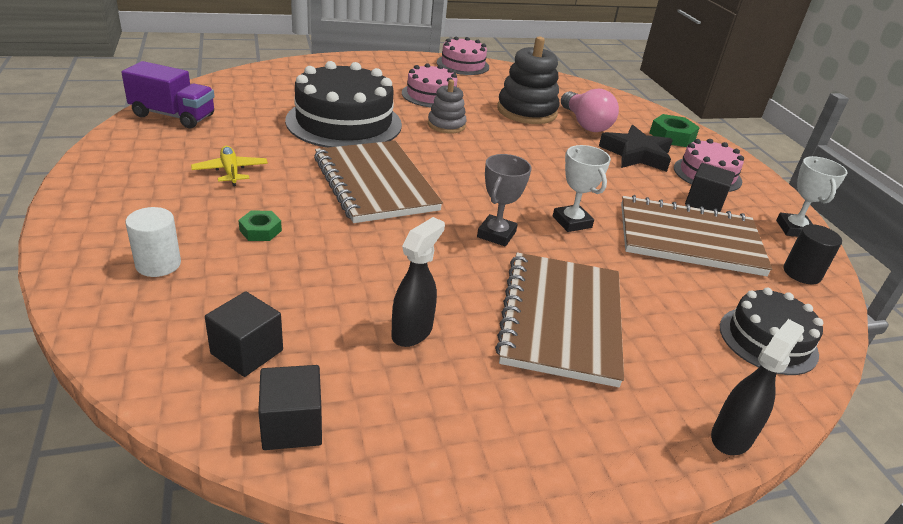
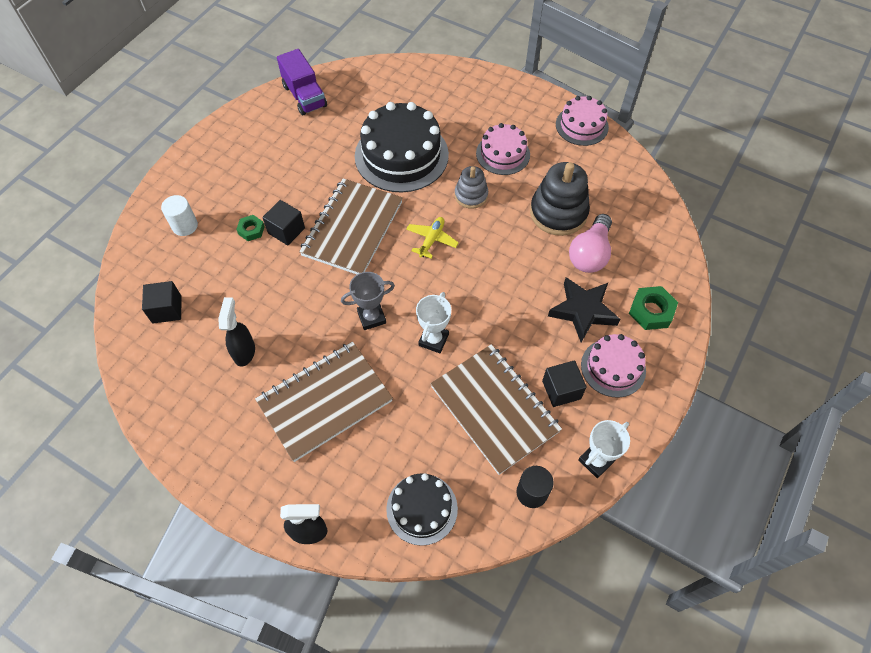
camera: 50 degrees right, 25 degrees up
(230, 171) = (285, 169): yellow plane -> yellow plane (431, 240)
(292, 425) = (144, 363): black cube -> black cube (286, 230)
(412, 332) = (244, 352): black spray bottle -> black spray bottle turned 75 degrees counterclockwise

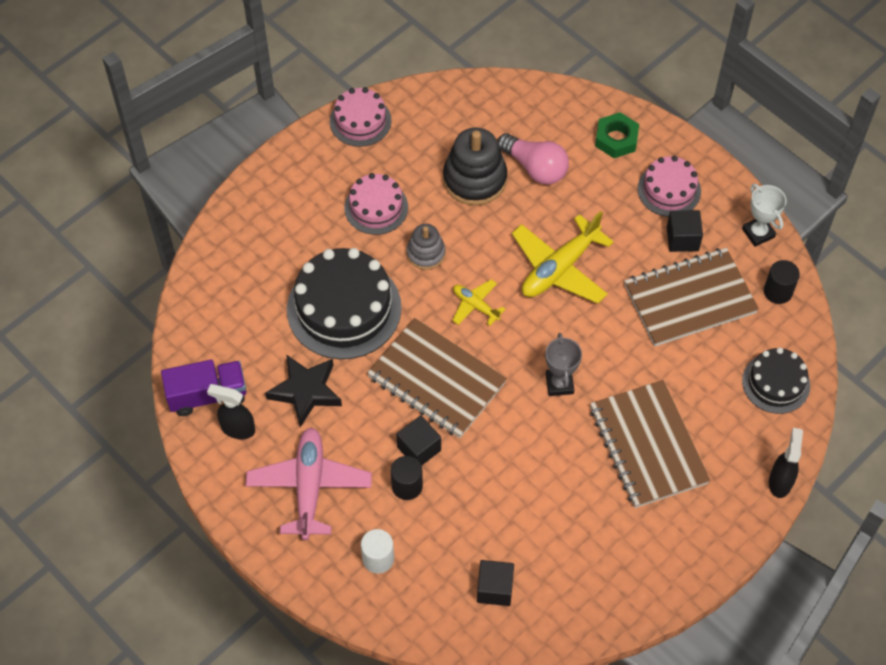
camera: 75 degrees left, 0 degrees up
(240, 170) = (309, 487): none -> pink plane
(244, 352) = (570, 514): black spray bottle -> black spray bottle (237, 429)
(251, 230) = (407, 486): green nut -> black cylinder
(433, 340) = (601, 333): white trophy -> none
(491, 294) = (559, 268): none -> yellow plane
(583, 311) = (601, 195): black star -> black star (306, 391)

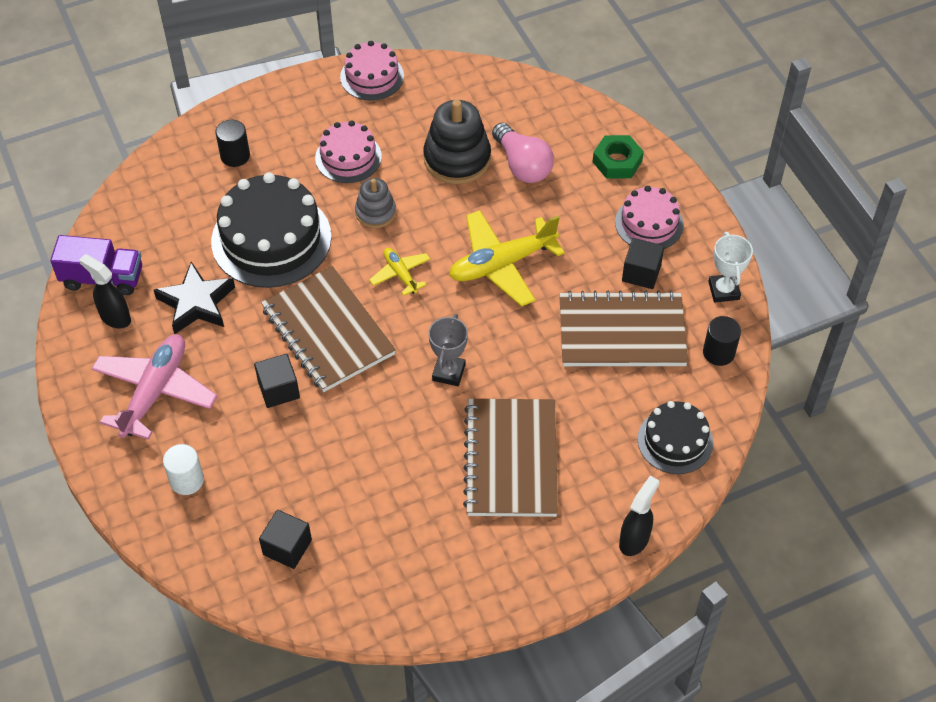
camera: 20 degrees right, 5 degrees down
(407, 486) = (249, 421): black cylinder -> black cylinder (235, 156)

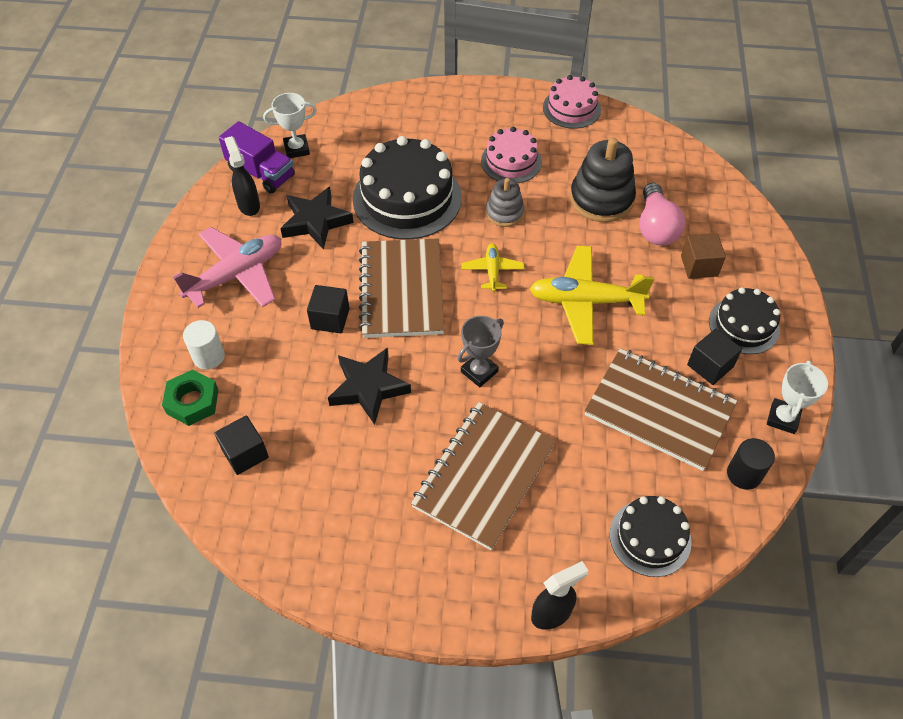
camera: 30 degrees right, 0 degrees up
(122, 237) = (296, 149): none -> white trophy
(235, 156) = (423, 125): black cylinder -> none
(359, 435) = (368, 388): none -> black star
(581, 185) = (699, 266): none -> brown cube
(617, 161) = (745, 259): green nut -> green nut (192, 401)
(649, 223) = (744, 325): pink cake -> black cake

